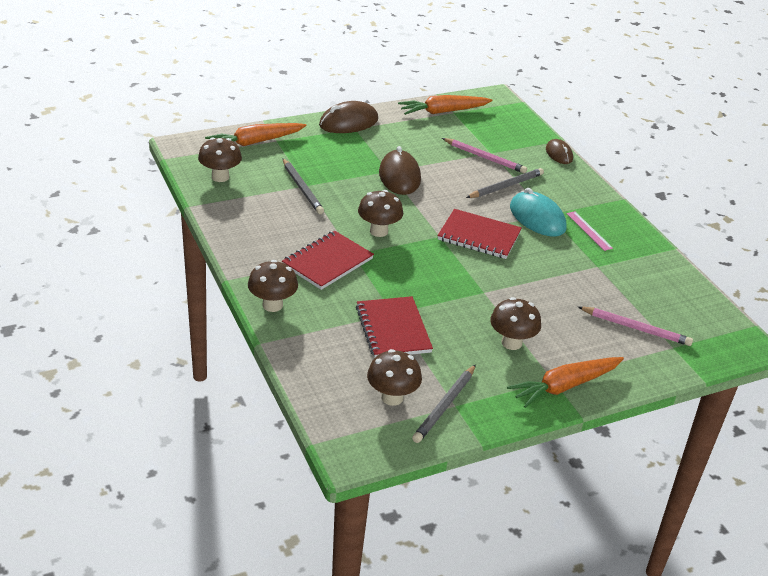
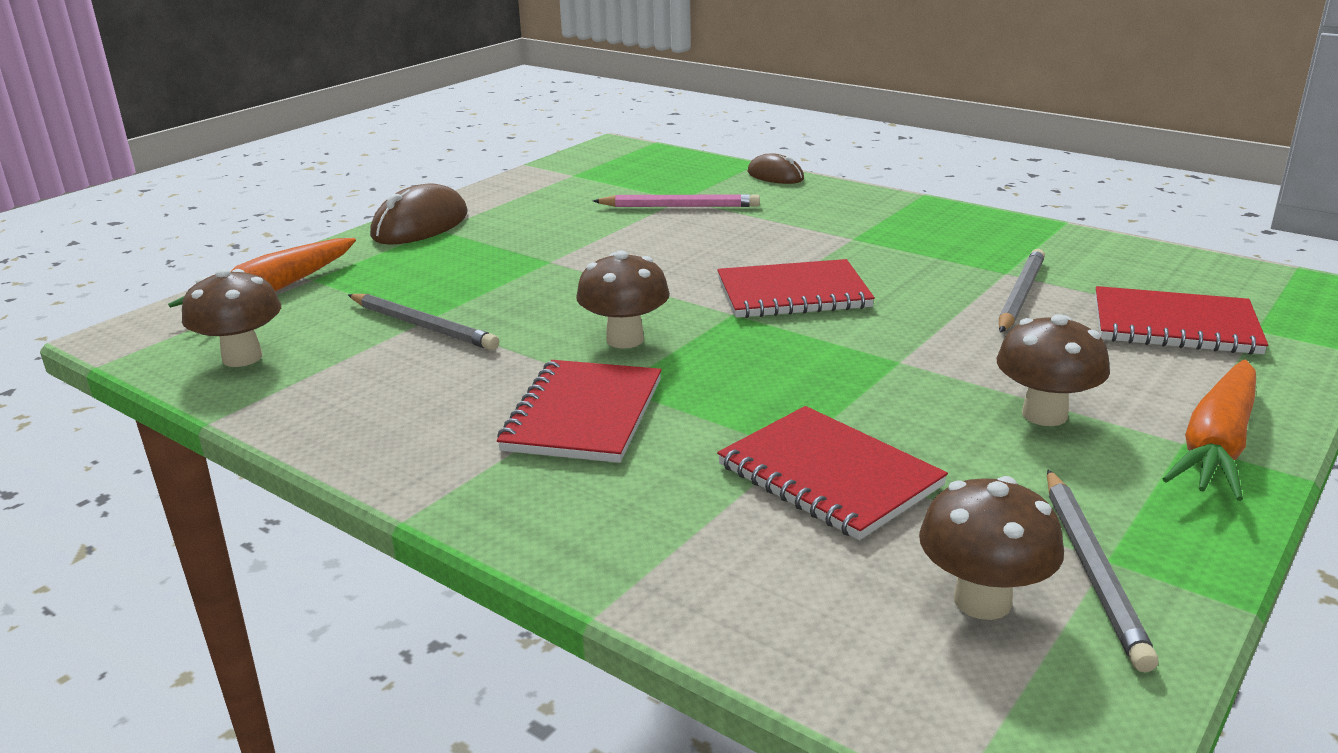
camera: 25 degrees left, 10 degrees down
(272, 305) = (548, 529): brown mushroom -> none
(399, 176) = (577, 262): brown mouse -> none
(443, 112) = (556, 177): orange carrot -> none
(506, 186) = (751, 227): grey pencil -> grey pencil (1020, 295)
(537, 218) = (845, 247): turquoise mouse -> none
(589, 230) = (933, 238): pink ruler -> none
(636, 328) = (1174, 325): pink pencil -> red notebook

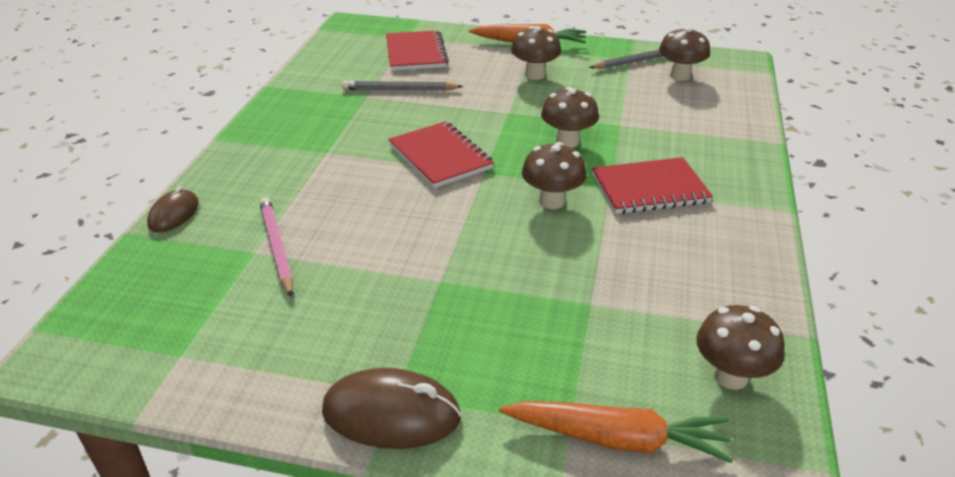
camera: 115 degrees left, 10 degrees up
(422, 326) = (603, 300): grey pencil -> none
(769, 386) = (567, 141): none -> brown mushroom
(829, 475) = (633, 113): red notebook -> none

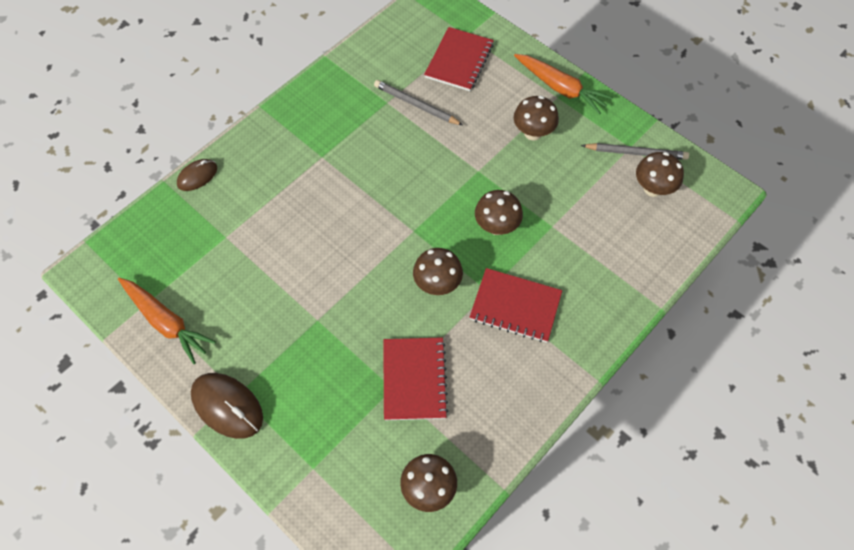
camera: 30 degrees right, 25 degrees up
(277, 247) = (240, 239): pink pencil -> none
(440, 157) = (394, 199): red notebook -> red notebook (414, 379)
(617, 439) = (330, 491): orange carrot -> orange carrot (166, 322)

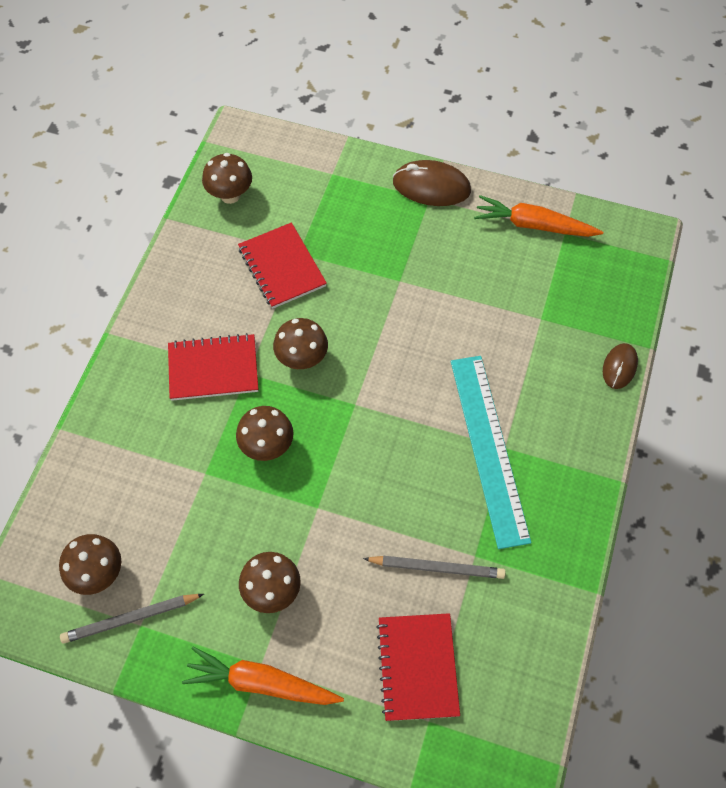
camera: 155 degrees right, 0 degrees up
(333, 160) = (488, 448): none -> turquoise ruler

